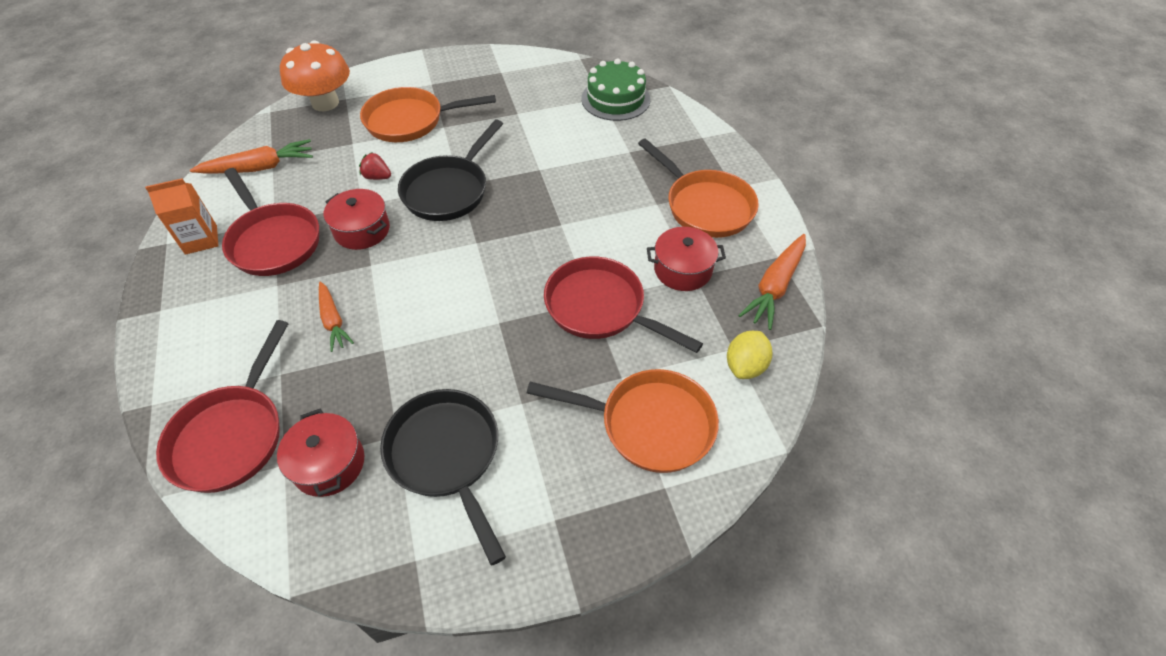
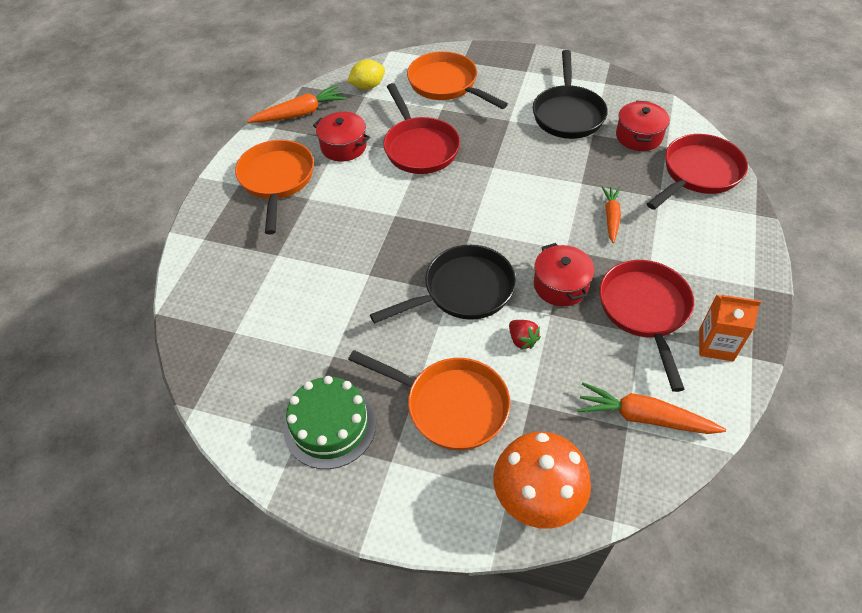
camera: 145 degrees left, 0 degrees up
(615, 99) = (223, 323): green cake -> green cake (330, 425)

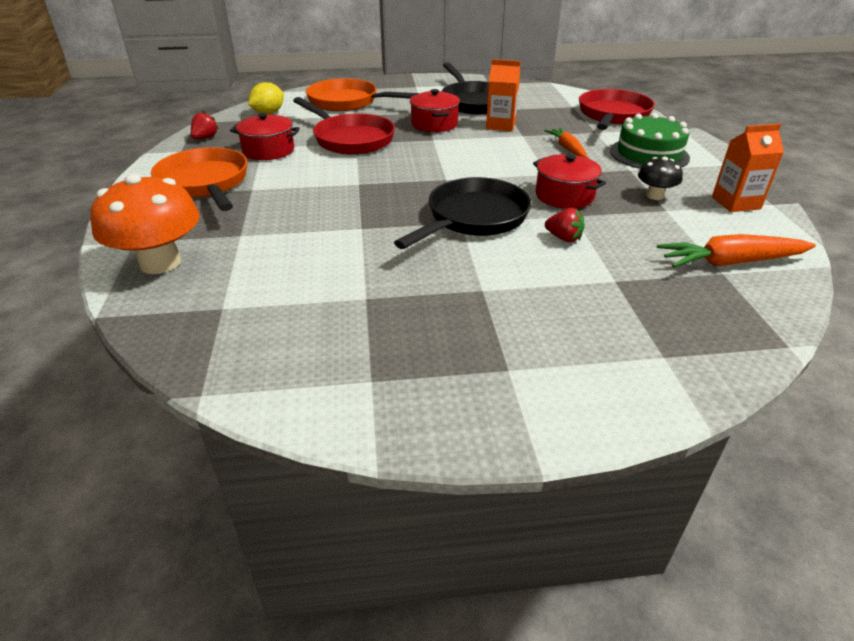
camera: 25 degrees left, 15 degrees down
(300, 113) = (205, 138): orange carrot -> red strawberry
(330, 425) = (406, 358): green cake -> green cake (649, 154)
(450, 405) = (535, 303): orange pan -> none
(537, 497) = (696, 351): orange mushroom -> orange mushroom (160, 263)
(570, 161) = (500, 125): none -> orange carton
(638, 136) = (545, 104): red pot -> red pot (434, 124)
(645, 311) = (654, 196): red pan -> black mushroom

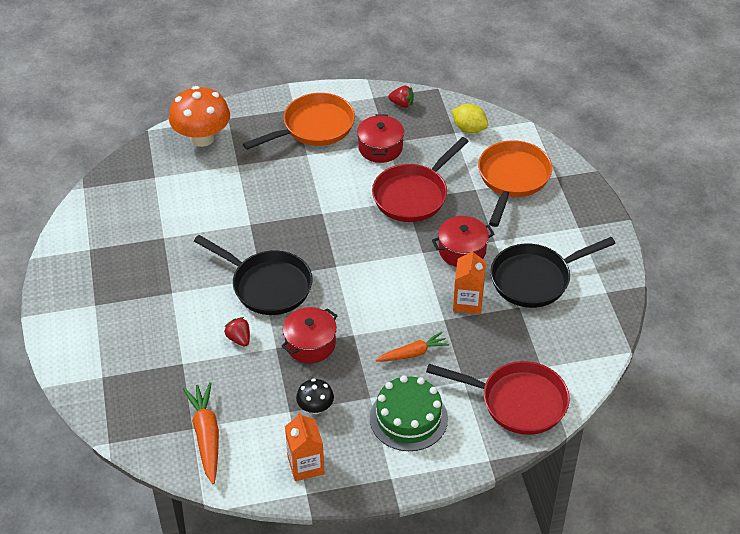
camera: 85 degrees right, 10 degrees up
(563, 238) = (239, 339): red strawberry -> red strawberry turned 120 degrees clockwise

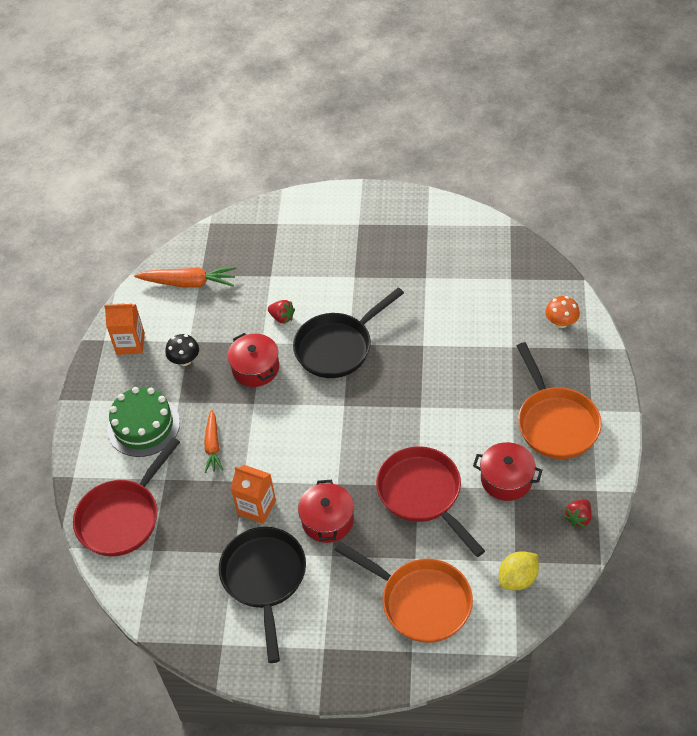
camera: 110 degrees right, 5 degrees up
(202, 138) = (561, 322): orange mushroom -> orange mushroom, size x0.52
(239, 339) = (282, 317): red strawberry -> red strawberry turned 45 degrees clockwise

